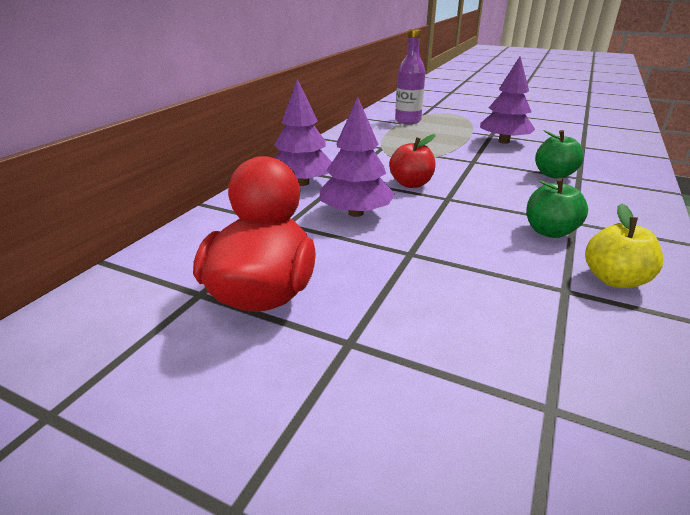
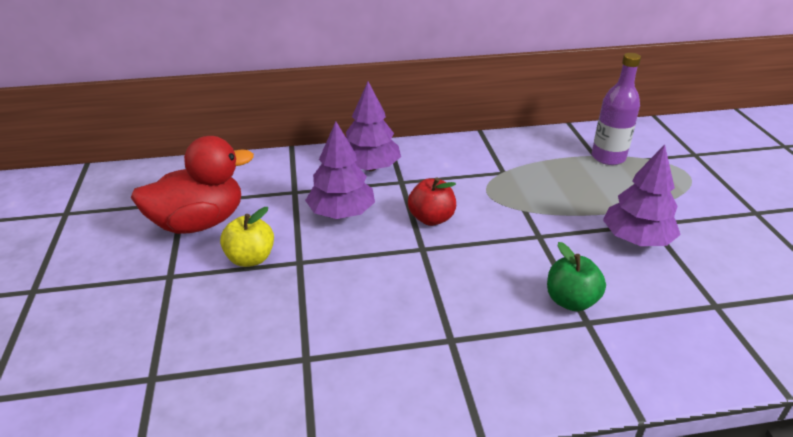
camera: 55 degrees right, 5 degrees up
(549, 231) = (410, 327): green apple -> none
(614, 279) = (347, 385): yellow apple -> yellow apple (250, 258)

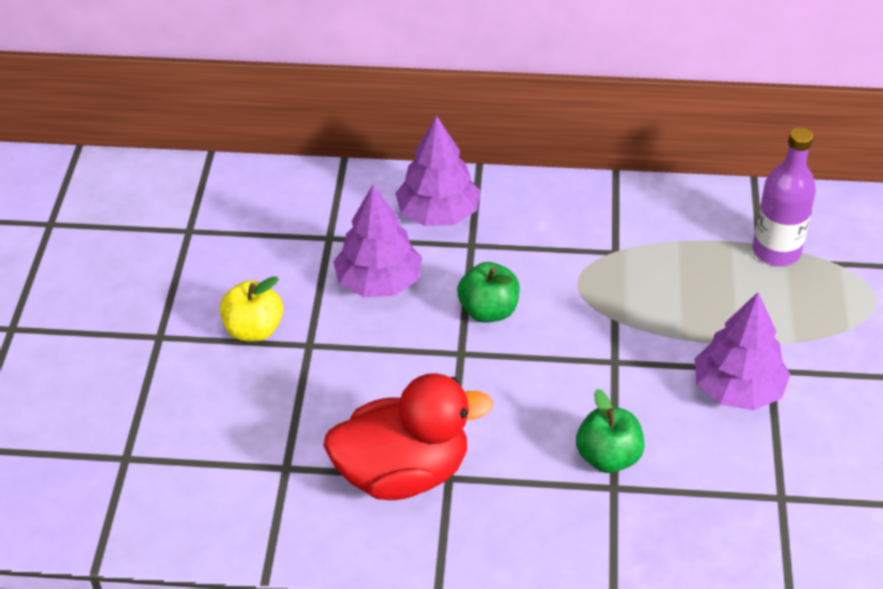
camera: 15 degrees right, 10 degrees up
(199, 223) = (203, 266): red duck -> red duck (403, 473)
(431, 218) = (488, 311): red apple -> green apple

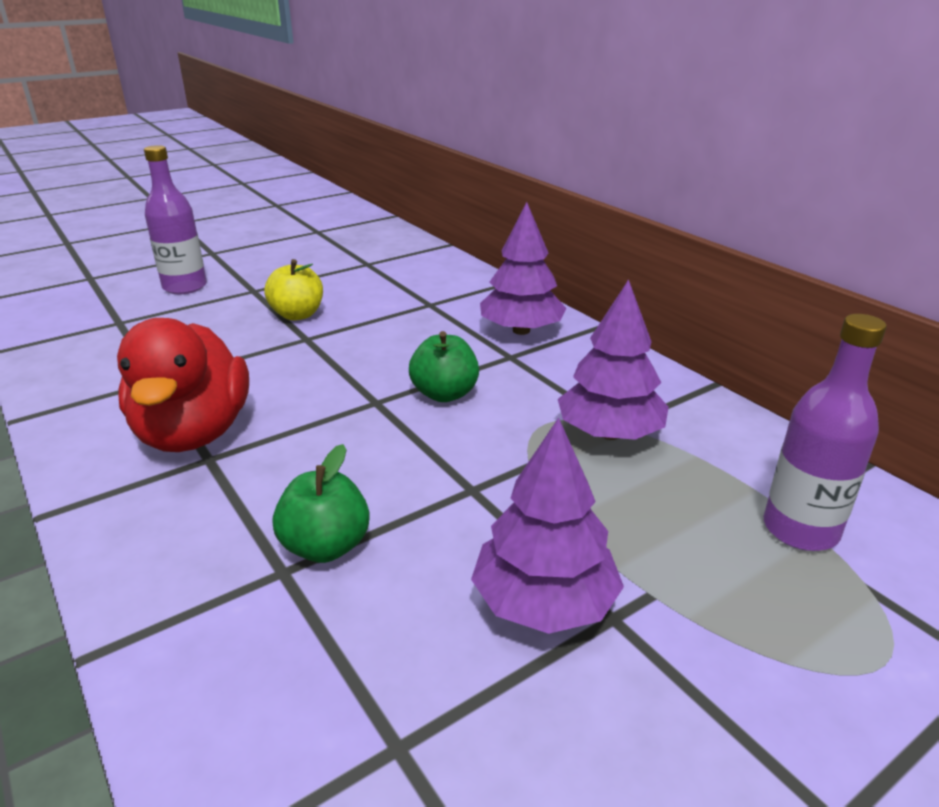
camera: 50 degrees right, 15 degrees down
(89, 382) = (185, 287): none -> purple bottle
(379, 282) = (410, 337): purple tree -> purple tree (609, 433)
(403, 473) = (194, 433): red duck -> red duck turned 45 degrees clockwise

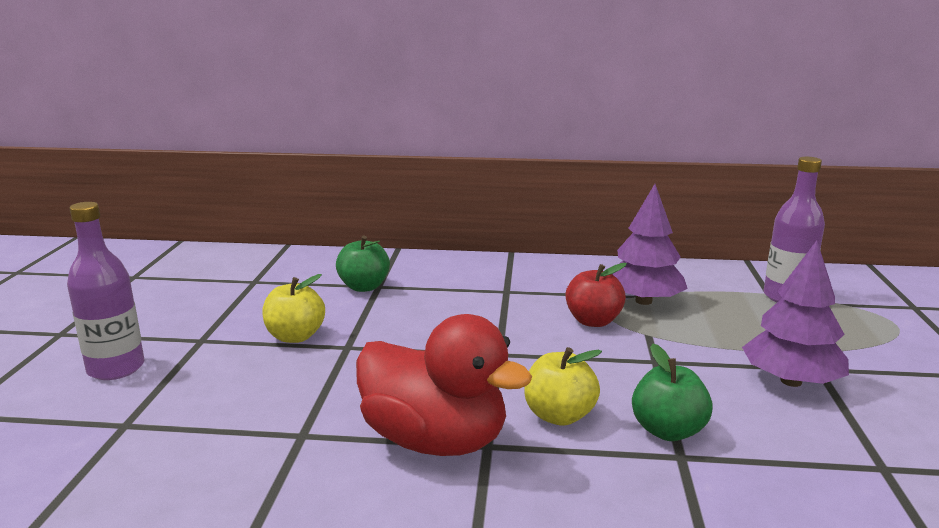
camera: 50 degrees left, 10 degrees down
(292, 474) = (559, 416): none -> yellow apple
(444, 394) = (525, 328): green apple -> green apple (364, 287)
(512, 422) = (593, 321): none -> red apple
(521, 330) = (476, 275): purple tree -> none

